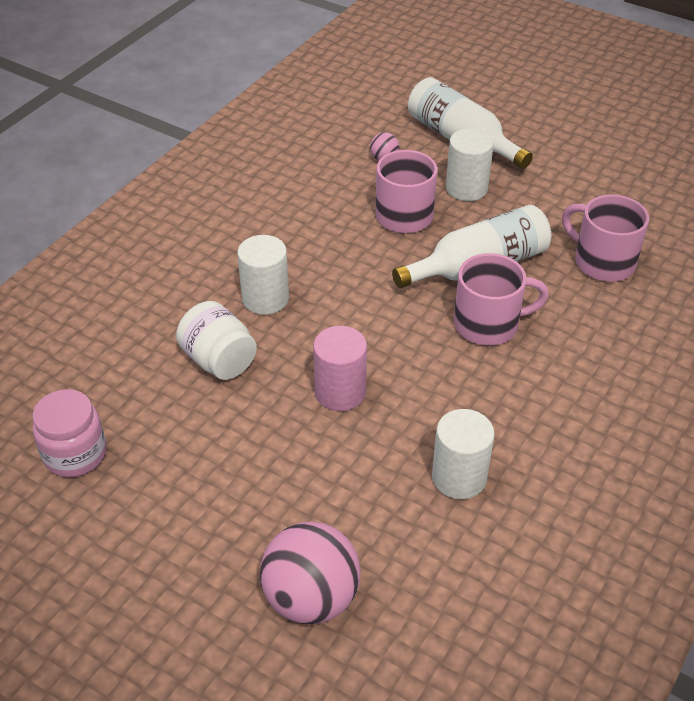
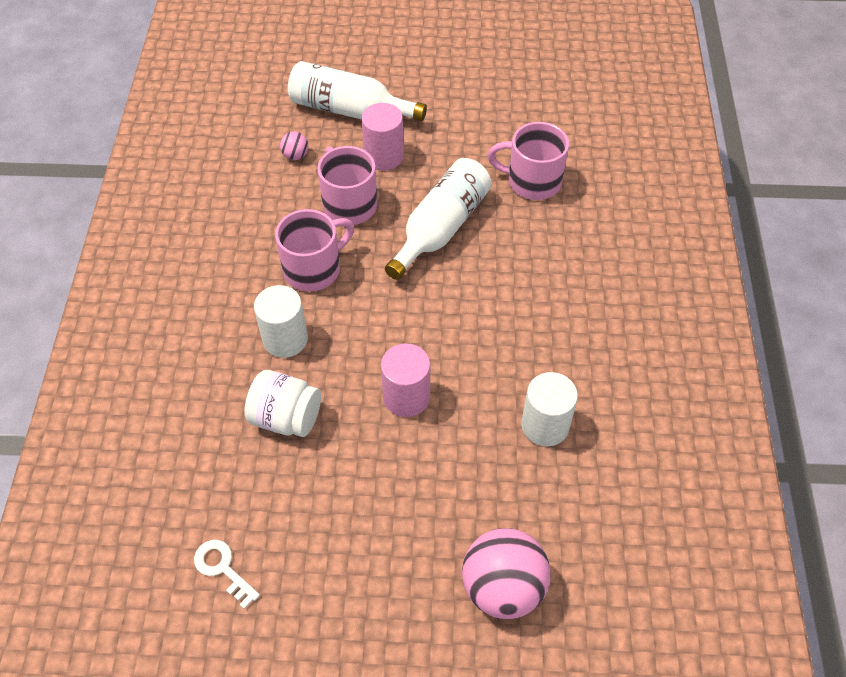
camera: 30 degrees left, 10 degrees up
(75, 454) = (223, 569): pink jar -> white key
(466, 188) = (384, 156): white cylinder -> pink cylinder
(488, 324) = (482, 279): pink mug -> pink mug (314, 269)

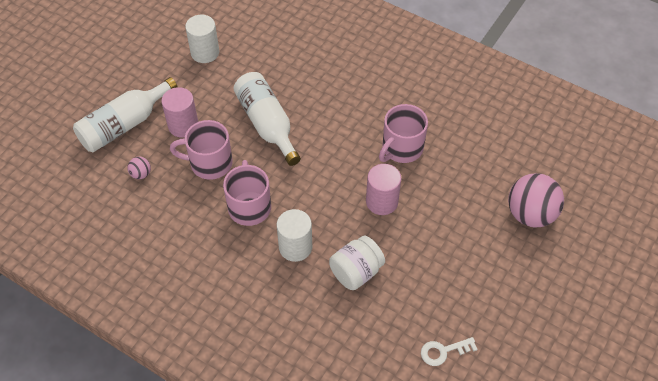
camera: 60 degrees left, 0 degrees up
(532, 181) = (266, 61): pink mug -> pink mug (401, 148)
(545, 425) = (443, 145): white cylinder -> white cylinder (205, 52)

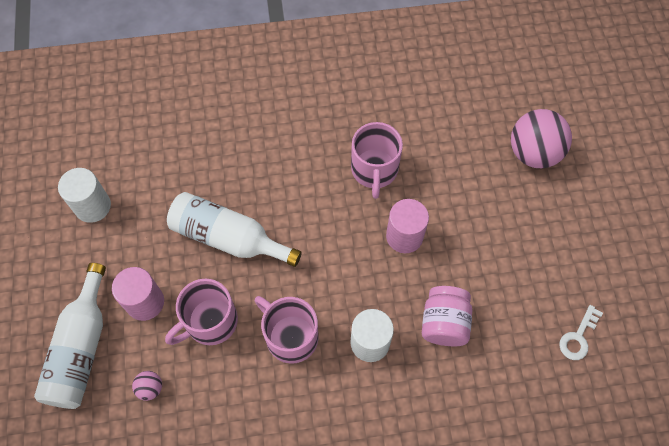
camera: 40 degrees left, 10 degrees up
(356, 272) = (444, 323): white jar -> pink jar

